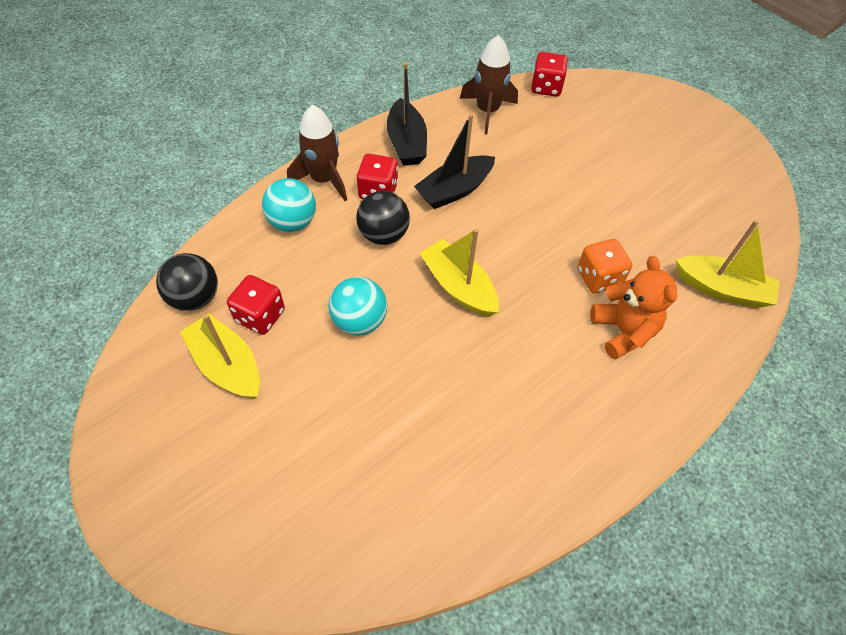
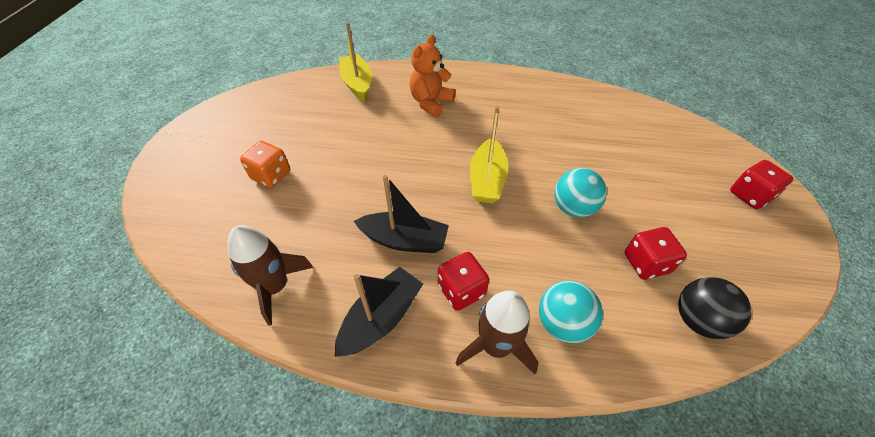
camera: 130 degrees left, 5 degrees down
(227, 365) = (692, 247): yellow boat -> none
(383, 235) = (497, 250): black ball -> none
(546, 87) = (198, 265): red dice -> red dice (750, 195)
(598, 277) = (403, 127): orange dice -> orange dice (271, 175)

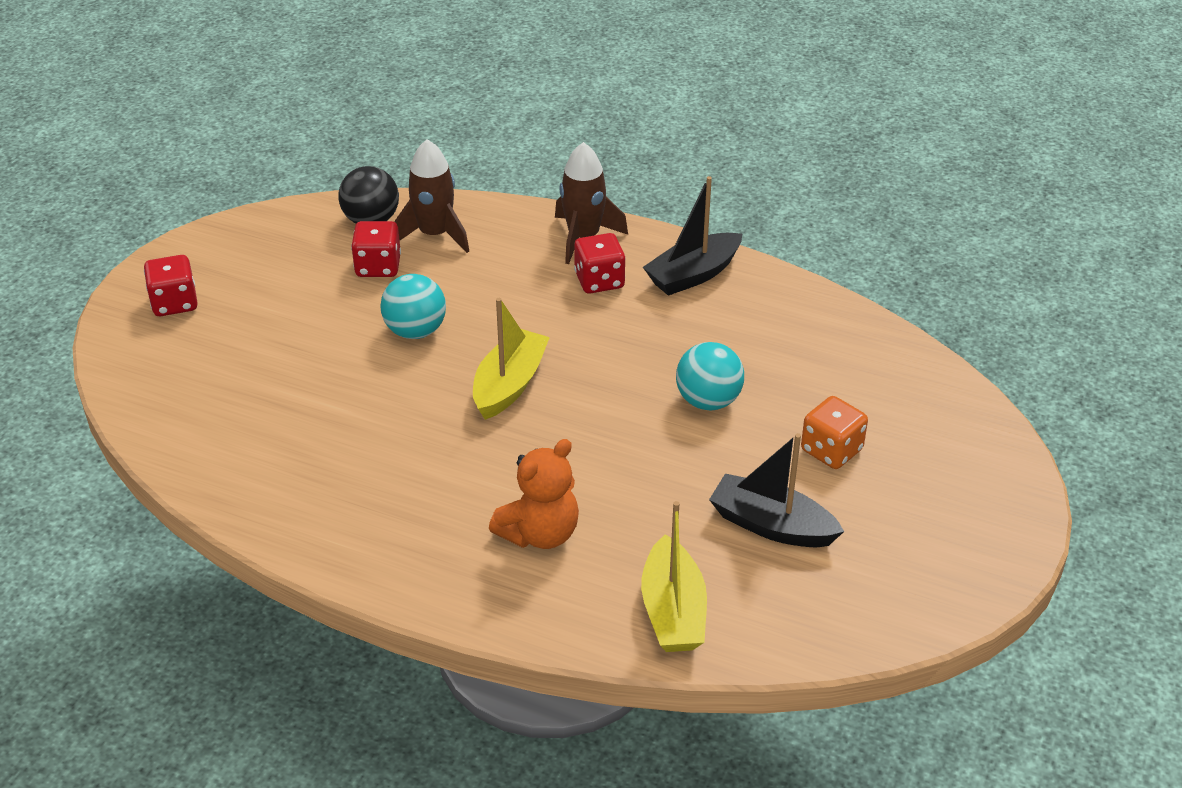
camera: 165 degrees left, 10 degrees down
(275, 287) = (810, 319): brown rocket -> brown rocket (434, 234)
(404, 240) = (649, 336): black boat -> black boat (771, 525)
(562, 323) = (508, 240): turquoise ball -> turquoise ball (708, 401)

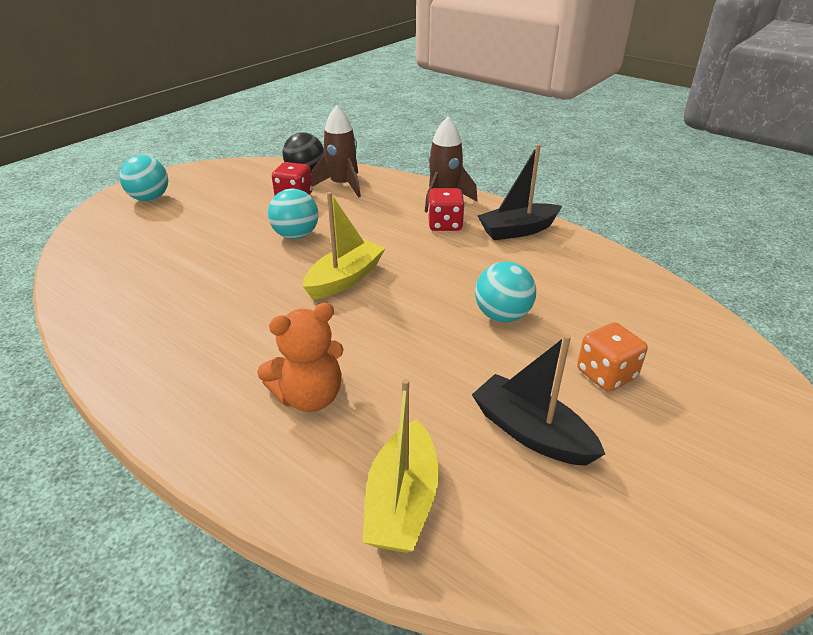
camera: 15 degrees right, 5 degrees down
(174, 303) = (150, 198): red dice -> turquoise ball

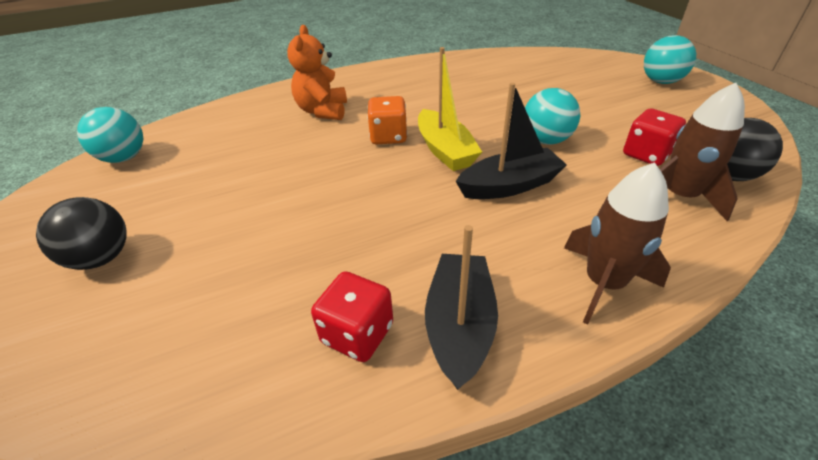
camera: 120 degrees right, 5 degrees up
(402, 501) = (217, 122): yellow boat -> none
(445, 224) = (518, 252): red dice -> red dice (357, 333)
(502, 316) = (306, 221): turquoise ball -> turquoise ball (124, 158)
(531, 432) = (187, 180): black boat -> black boat (509, 185)
(606, 374) = (170, 248): orange dice -> orange dice (388, 136)
(662, 411) = (102, 258): none -> black ball

